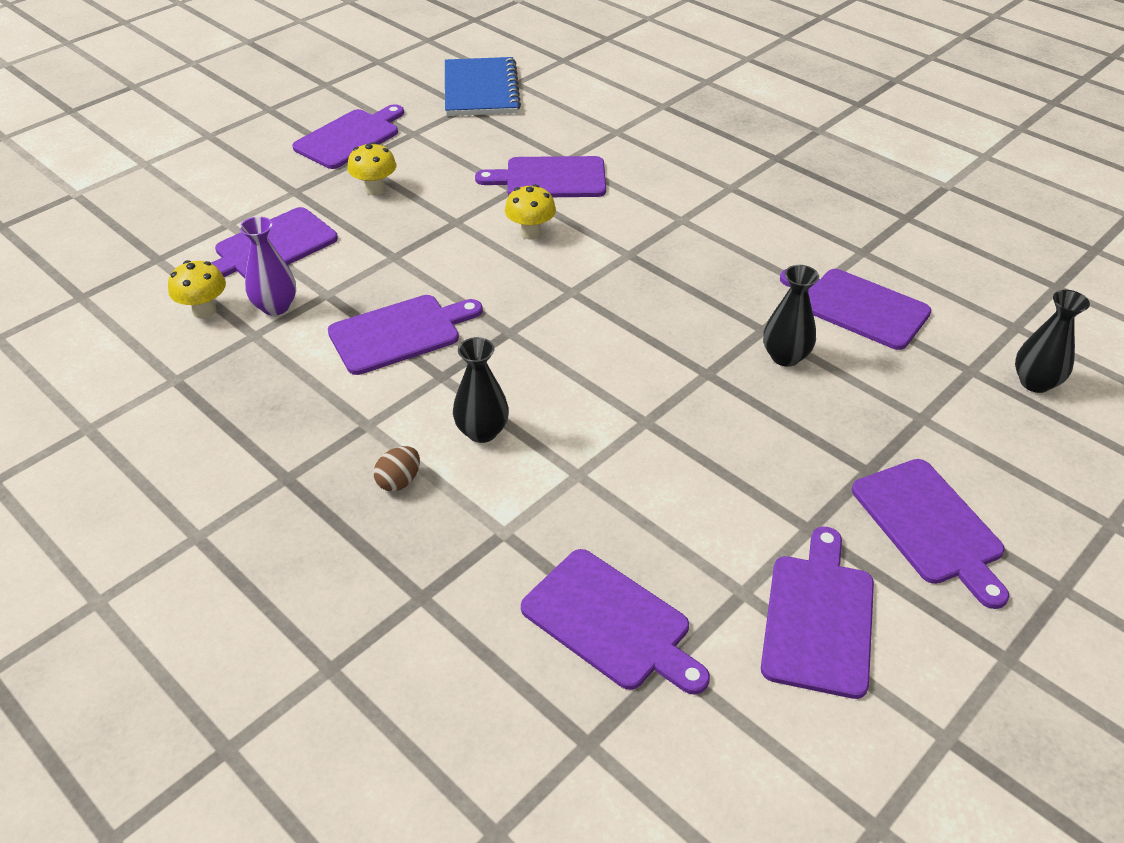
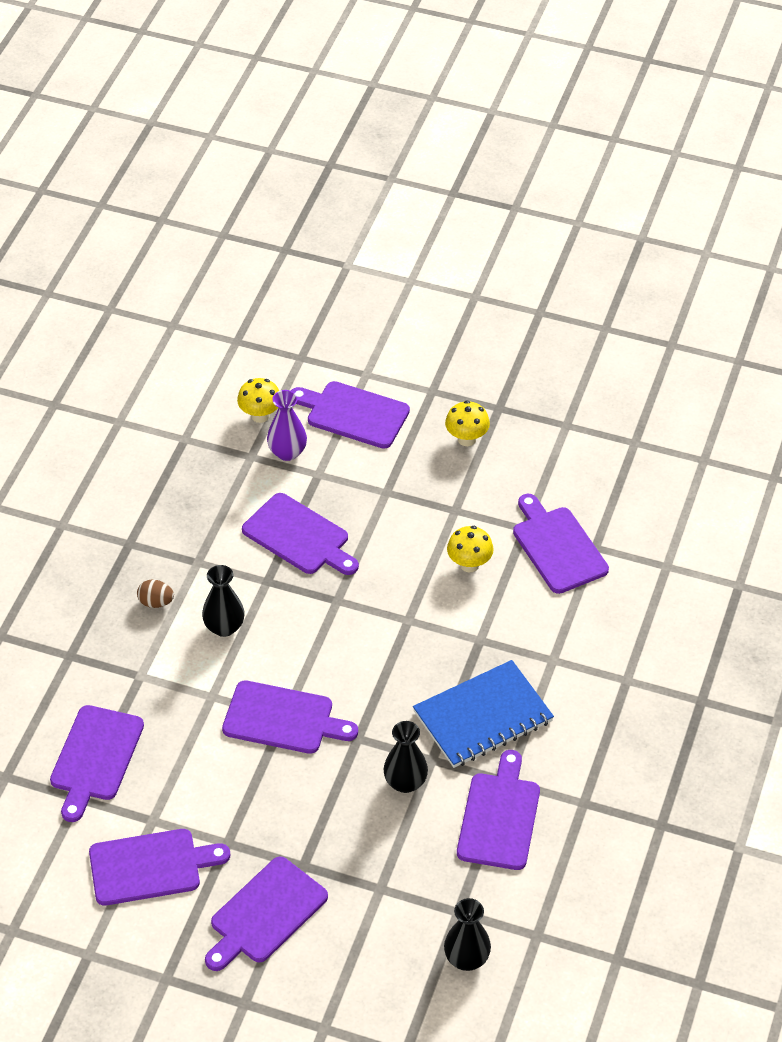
camera: 65 degrees right, 5 degrees up
(350, 138) = (531, 387): purple cutting board -> purple cutting board (283, 719)
(481, 90) = (672, 440): blue notebook -> blue notebook (483, 717)

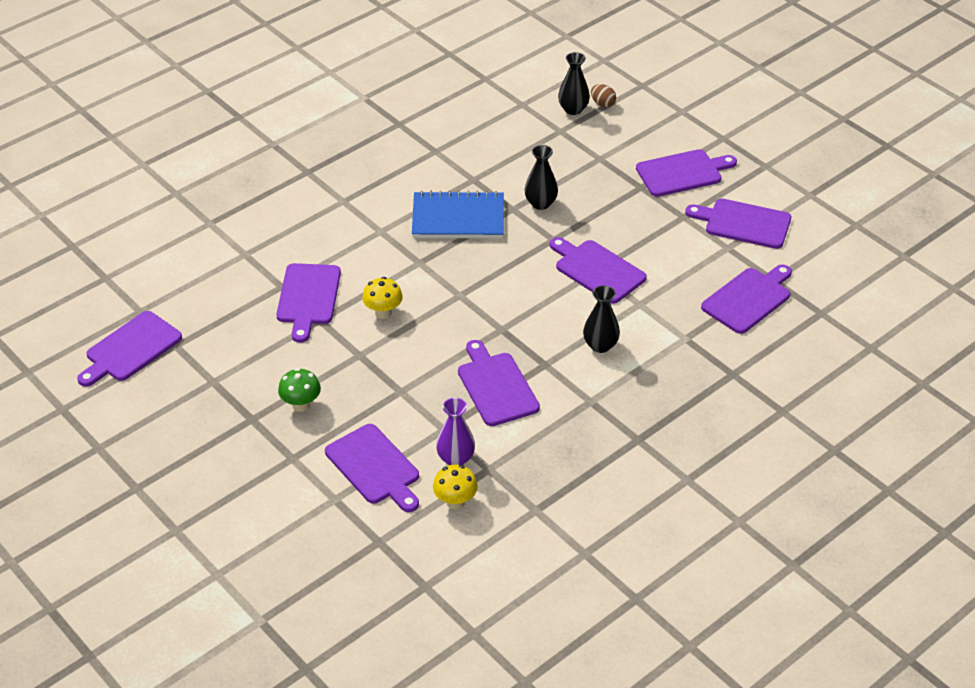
camera: 150 degrees left, 5 degrees down
(156, 602) = (643, 384): brown egg -> brown egg (602, 104)
(466, 439) = (301, 405): yellow mushroom -> green mushroom
(499, 817) = (495, 164): purple cutting board -> purple cutting board (130, 349)

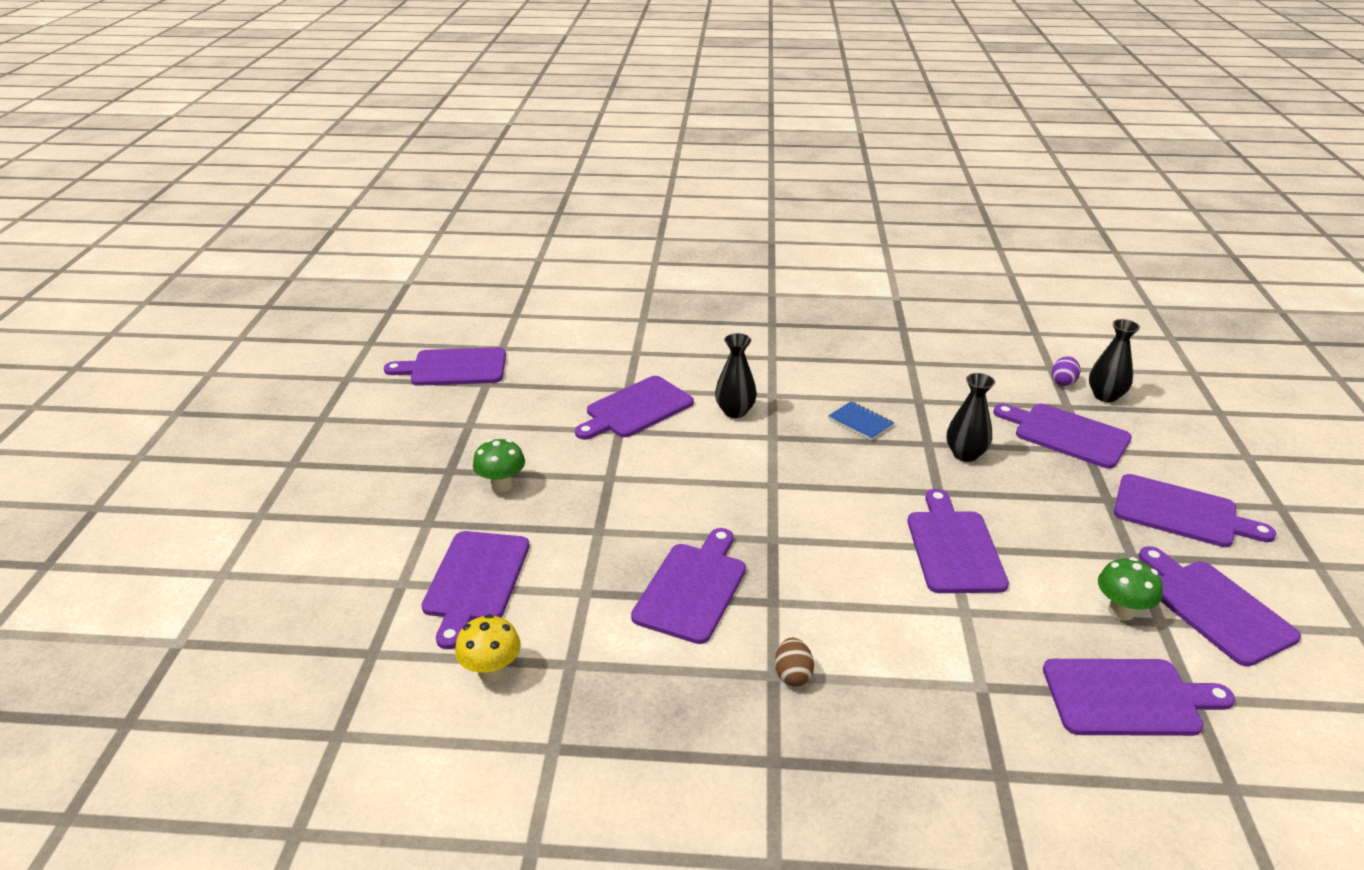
camera: 45 degrees right, 10 degrees down
(383, 313) = (680, 457): yellow mushroom -> none
(455, 458) = (555, 628): purple vase -> none
(458, 218) = (860, 422): blue notebook -> blue notebook, size x0.48
(540, 112) = (1063, 382): none -> purple egg
(579, 153) = (1067, 434): none -> purple cutting board
(600, 345) = (861, 624): black vase -> black vase (735, 411)
(602, 104) = (1148, 406): brown egg -> brown egg (792, 675)
(706, 254) = (1121, 611): none -> green mushroom

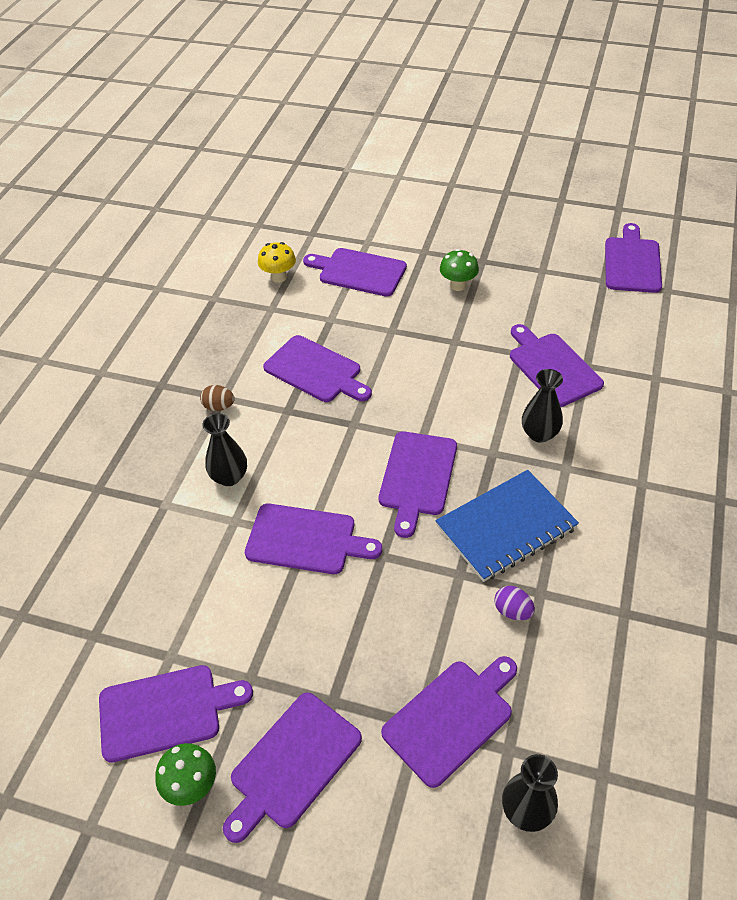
camera: 105 degrees right, 15 degrees up
(860, 422) = (506, 527): blue notebook -> blue notebook, size x2.10
(965, 454) = (435, 600): black vase -> black vase (229, 477)
(1063, 382) = (565, 772): purple egg -> purple egg (512, 611)
(1121, 611) = (192, 632): green mushroom -> green mushroom (191, 786)
(1127, 698) = (114, 590): purple cutting board -> purple cutting board (417, 477)

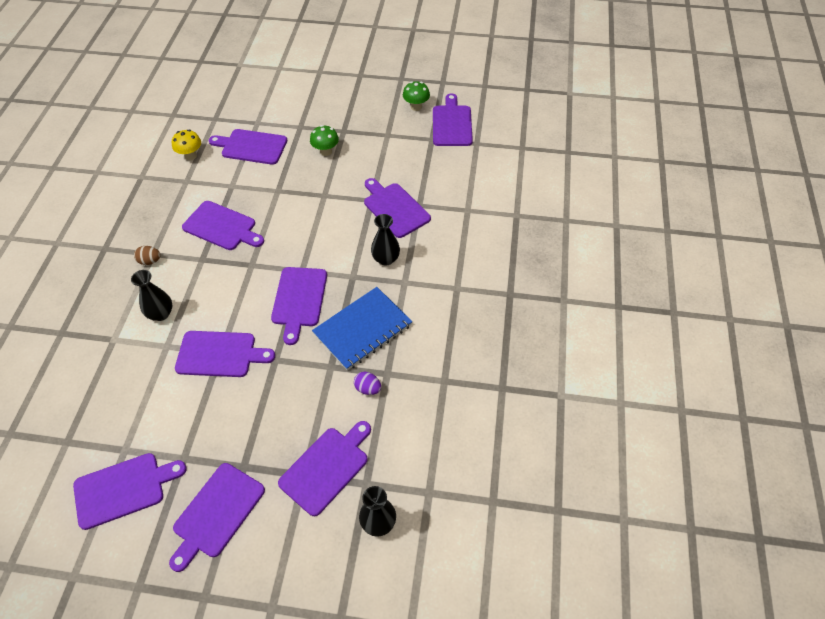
camera: 10 degrees left, 5 degrees up
(191, 786) = (145, 538): green mushroom -> green mushroom (416, 107)

